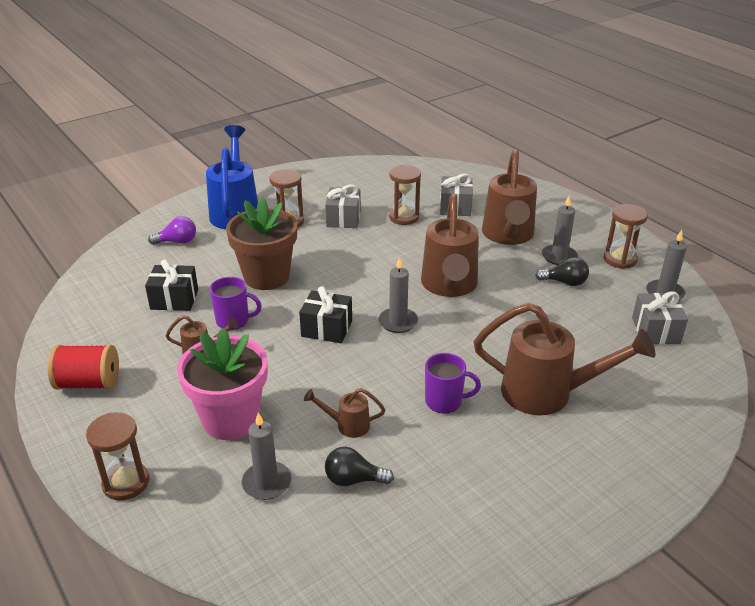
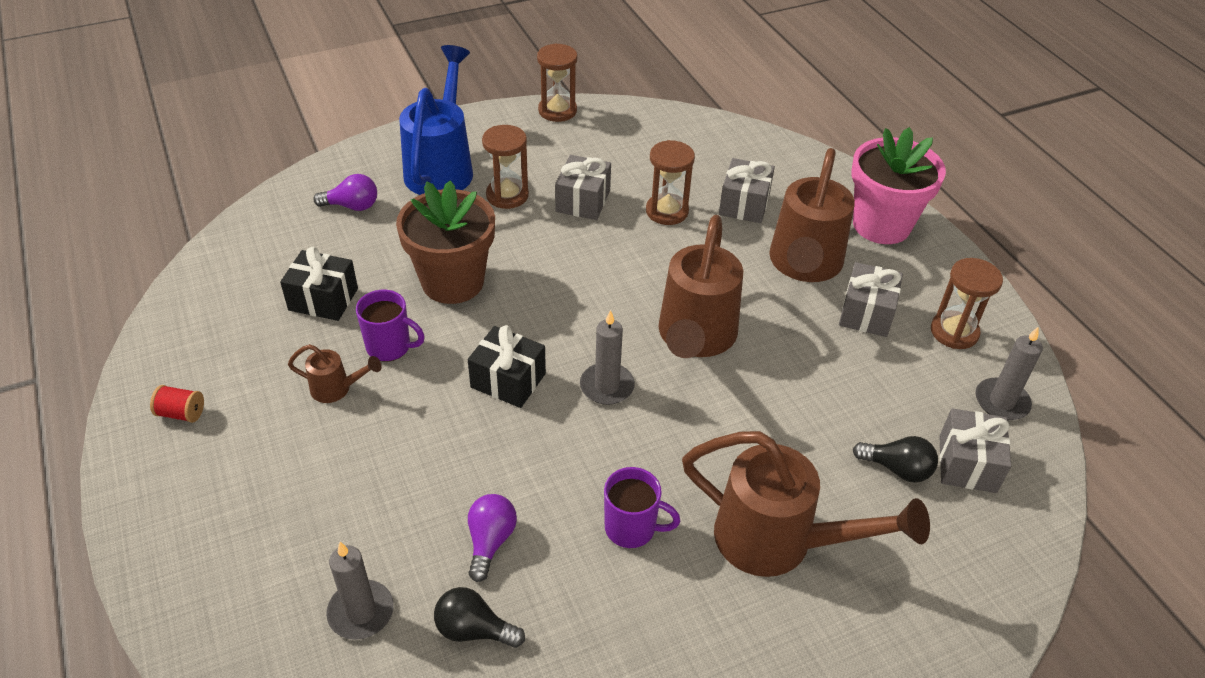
camera: 10 degrees right, 10 degrees up
(88, 383) = (181, 413): red spool -> red spool, size x0.55
(126, 483) = (186, 576): brown hourglass -> brown hourglass (557, 111)
(231, 419) = (343, 503): pink flower pot -> pink flower pot (881, 225)
(347, 425) = (490, 541): brown watering can -> purple light bulb
(559, 257) = (866, 313): grey candle -> grey gift
(564, 282) = (861, 358): black light bulb -> black light bulb (897, 469)

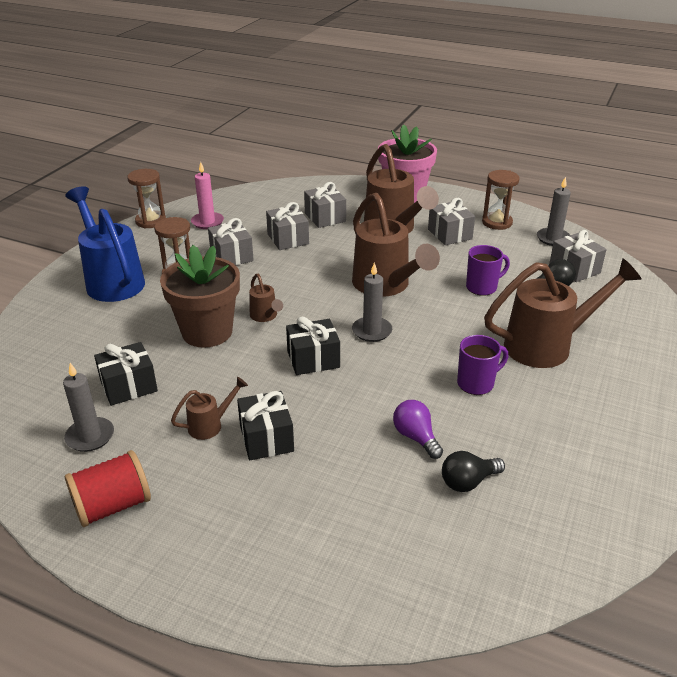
camera: 40 degrees left, 10 degrees down
(181, 413) = (112, 506): red spool -> red spool, size x1.83
(352, 206) = (75, 329): purple light bulb -> none
(361, 612) = (395, 520): grey candle -> grey candle (90, 436)
(363, 438) = (266, 438): none -> black gift
(390, 347) = (214, 385): purple mug -> purple mug (482, 287)
(525, 298) = (265, 317): none -> brown watering can
(610, 142) = (207, 222): none -> pink candle
(667, 211) = (288, 239): brown hourglass -> grey gift

